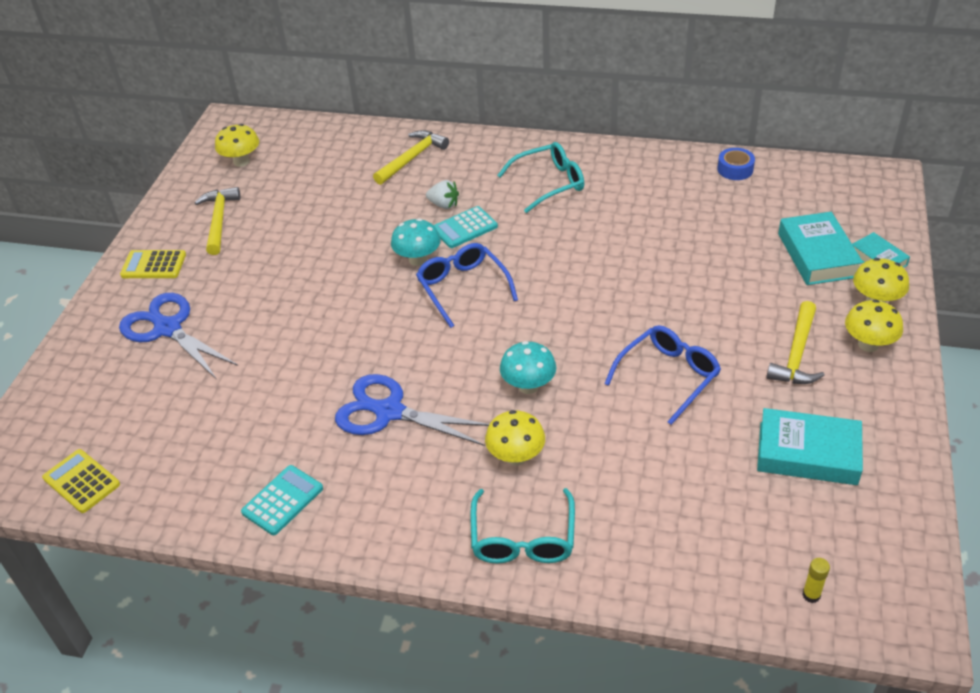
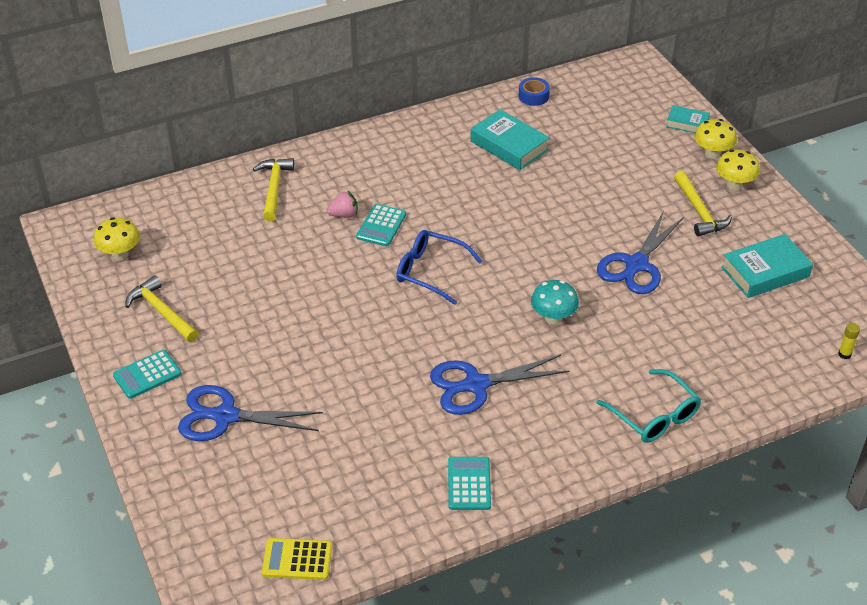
camera: 40 degrees left, 0 degrees up
(153, 265) = (147, 375): yellow calculator -> turquoise calculator
(418, 259) = (371, 266): turquoise mushroom -> none
(444, 205) = (344, 215): white strawberry -> pink strawberry
(516, 457) = (595, 368): yellow mushroom -> none
(550, 183) = (409, 162): turquoise glasses -> none
(669, 376) = (636, 264): blue glasses -> blue scissors
(817, 255) = (648, 137): turquoise book -> turquoise book (509, 145)

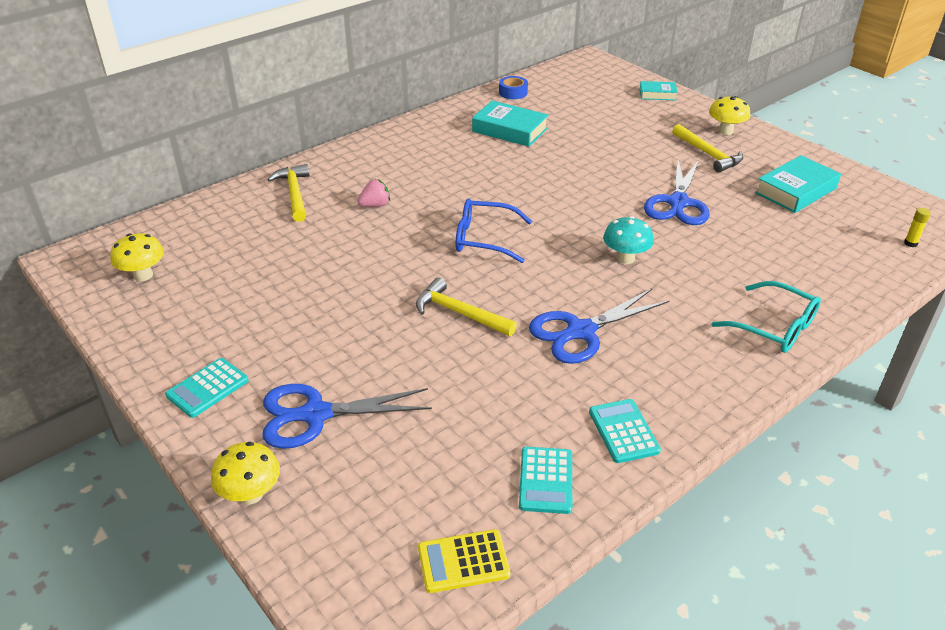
camera: 15 degrees left, 5 degrees down
(162, 312) = (207, 321): yellow hammer -> yellow hammer (459, 313)
(381, 226) = (417, 208): turquoise calculator -> turquoise calculator (546, 480)
(712, 154) = (692, 112): yellow mushroom -> yellow mushroom (251, 494)

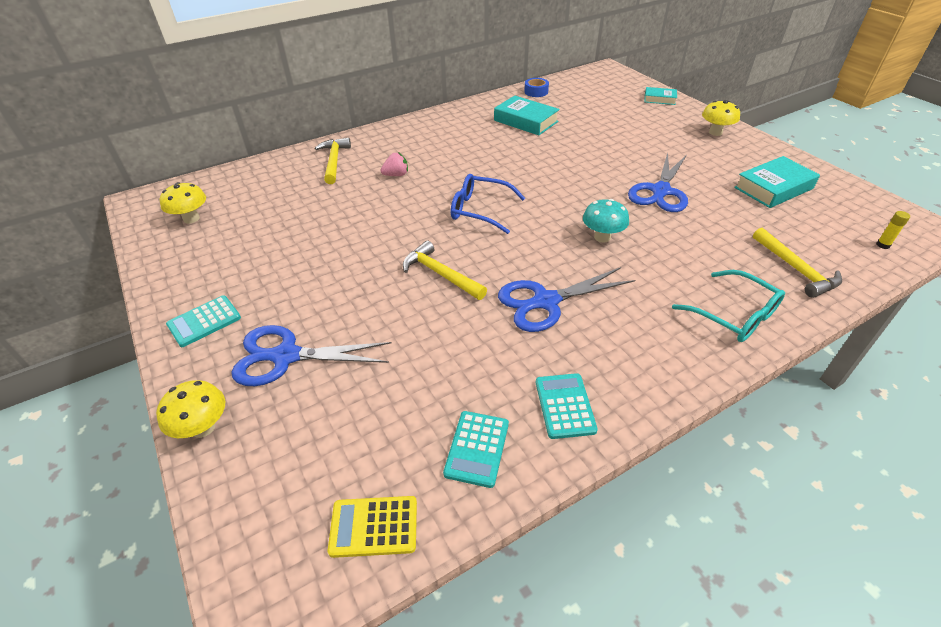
camera: 10 degrees right, 5 degrees up
(708, 154) = (696, 151): yellow hammer -> yellow hammer (795, 269)

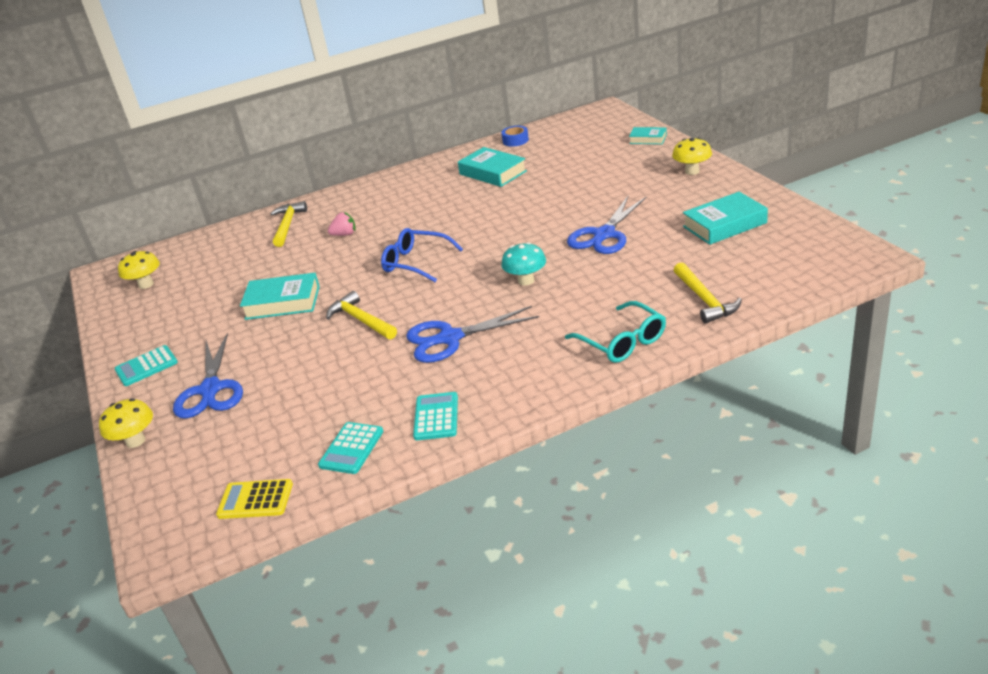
camera: 10 degrees right, 10 degrees down
(286, 356) = (211, 389): blue scissors -> blue scissors turned 105 degrees counterclockwise
(348, 248) = (282, 303): none -> turquoise book
(883, 245) = (808, 273): yellow glue stick -> none

